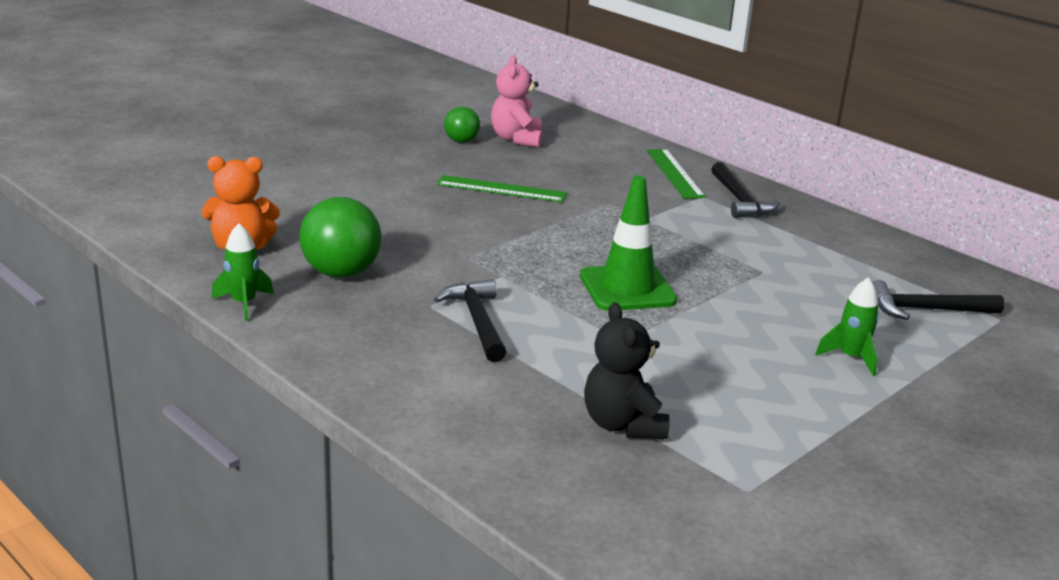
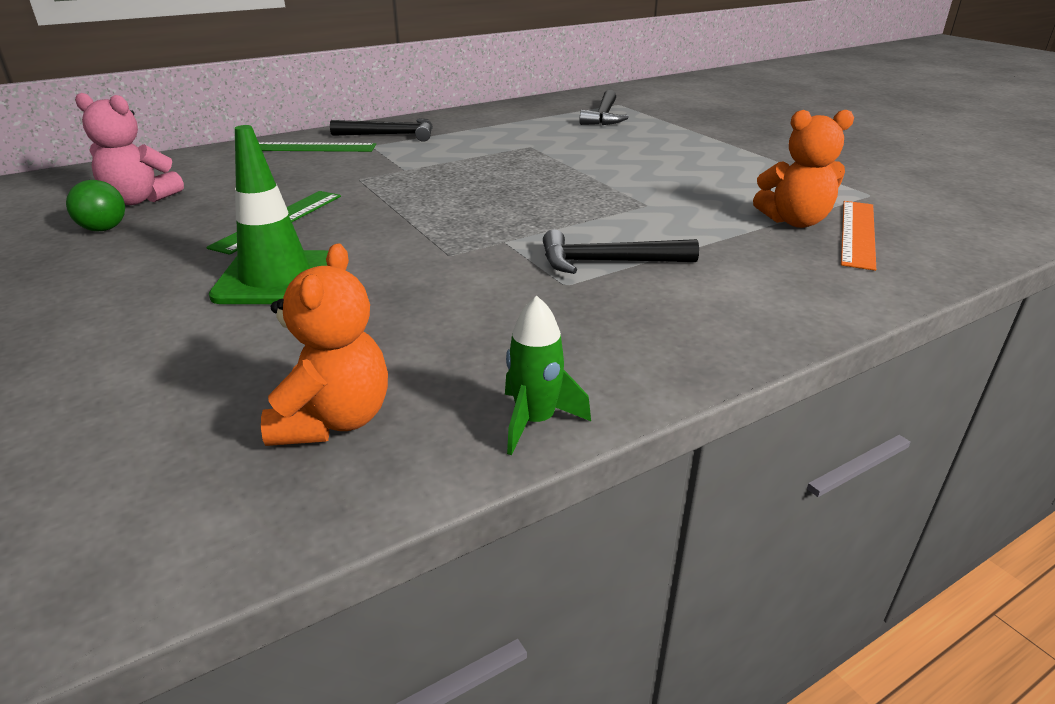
camera: 75 degrees left, 5 degrees up
(341, 273) = (461, 335): green ball -> none
(608, 463) = (858, 233): none -> orange ruler
(623, 424) = (795, 221): black teddy bear -> orange teddy bear
(627, 288) = (549, 192): green traffic cone -> green traffic cone (276, 278)
(851, 358) = (674, 143): green rocket -> none

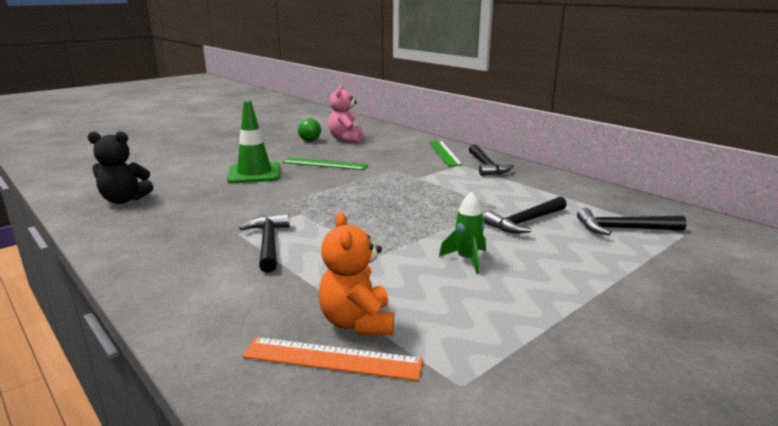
camera: 80 degrees right, 10 degrees down
(334, 420) = (124, 200): orange teddy bear -> black teddy bear
(535, 421) = (98, 234): green rocket -> green rocket (467, 260)
(577, 142) = (525, 222): none -> black hammer

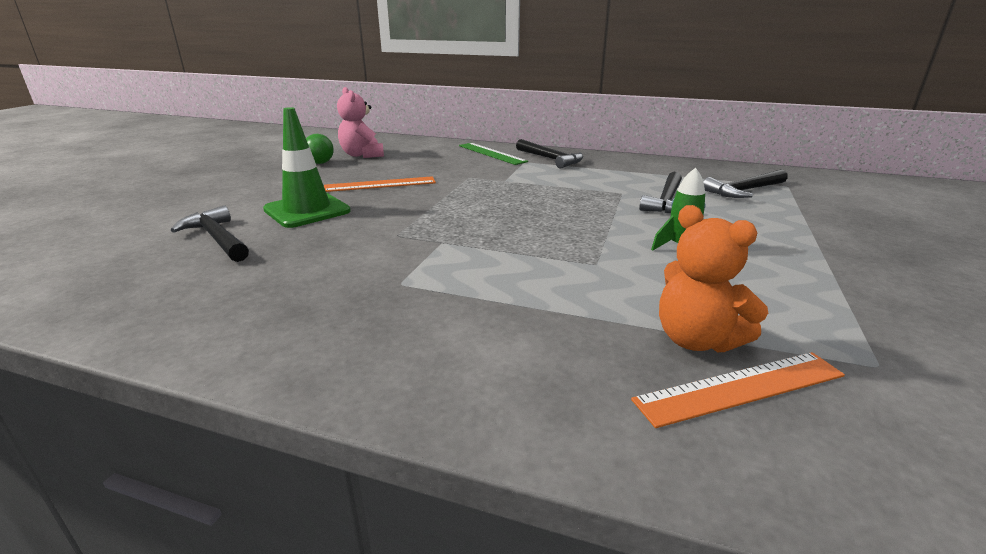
camera: 30 degrees left, 5 degrees up
(124, 200) = (152, 283): black teddy bear -> none
(268, 243) = (459, 285): black hammer -> black hammer (217, 239)
(324, 164) = (380, 184): green ruler -> orange ruler

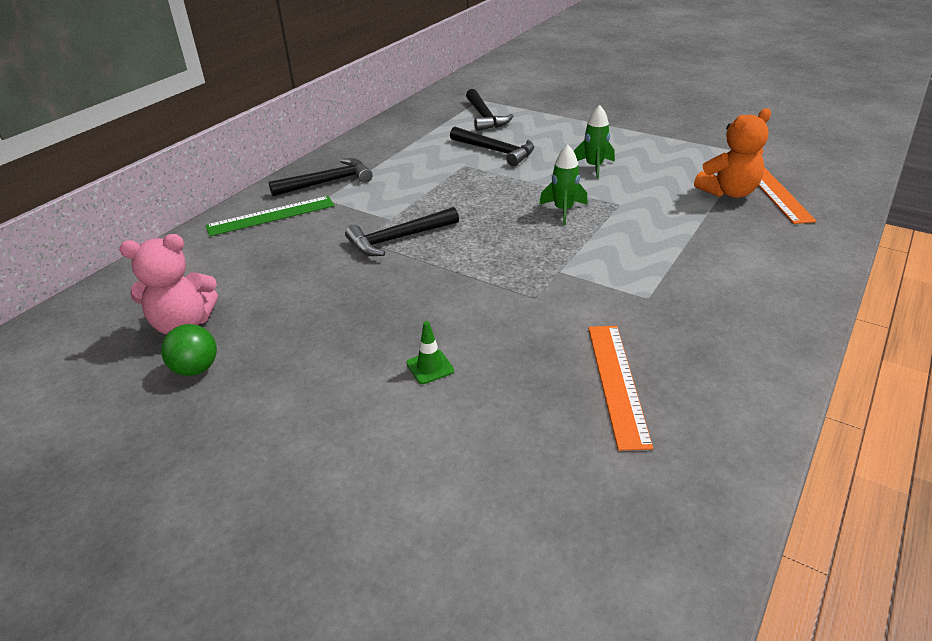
camera: 75 degrees left, 10 degrees up
(217, 239) = (508, 440): black hammer -> black hammer (399, 239)
(307, 210) = (430, 367): green traffic cone -> green traffic cone, size x0.42
(380, 184) = (352, 307): orange ruler -> orange ruler (617, 383)
(560, 237) = (563, 210): none -> green rocket

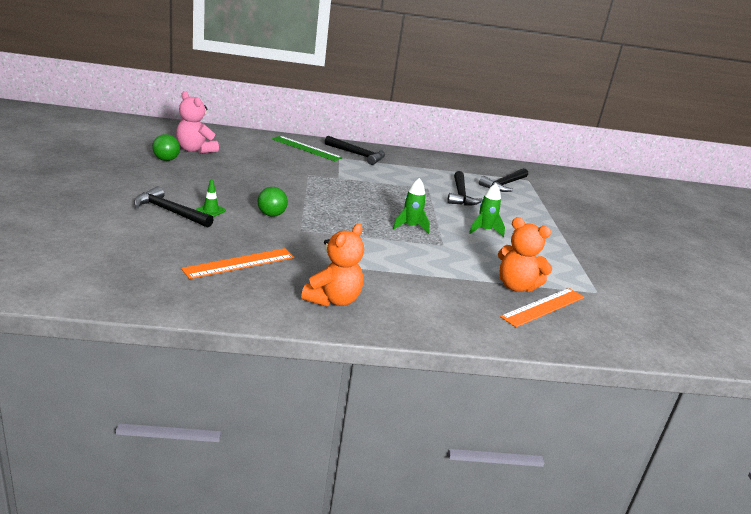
camera: 50 degrees right, 10 degrees down
(399, 239) = (320, 183): black hammer -> black hammer (170, 212)
(476, 310) = (271, 215): none -> green ball
(739, 327) = (333, 300): none -> orange teddy bear

